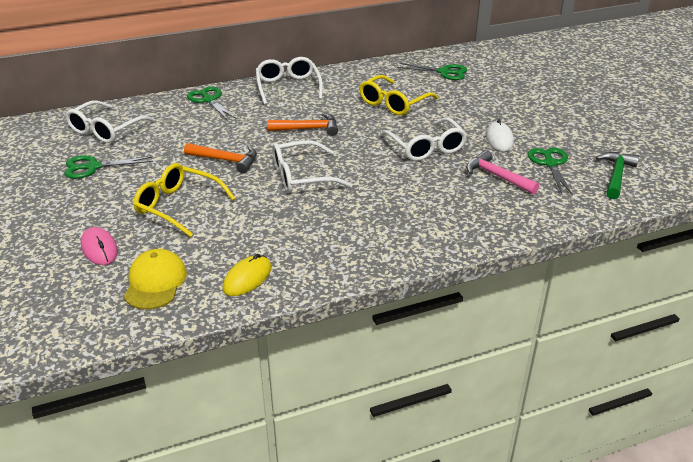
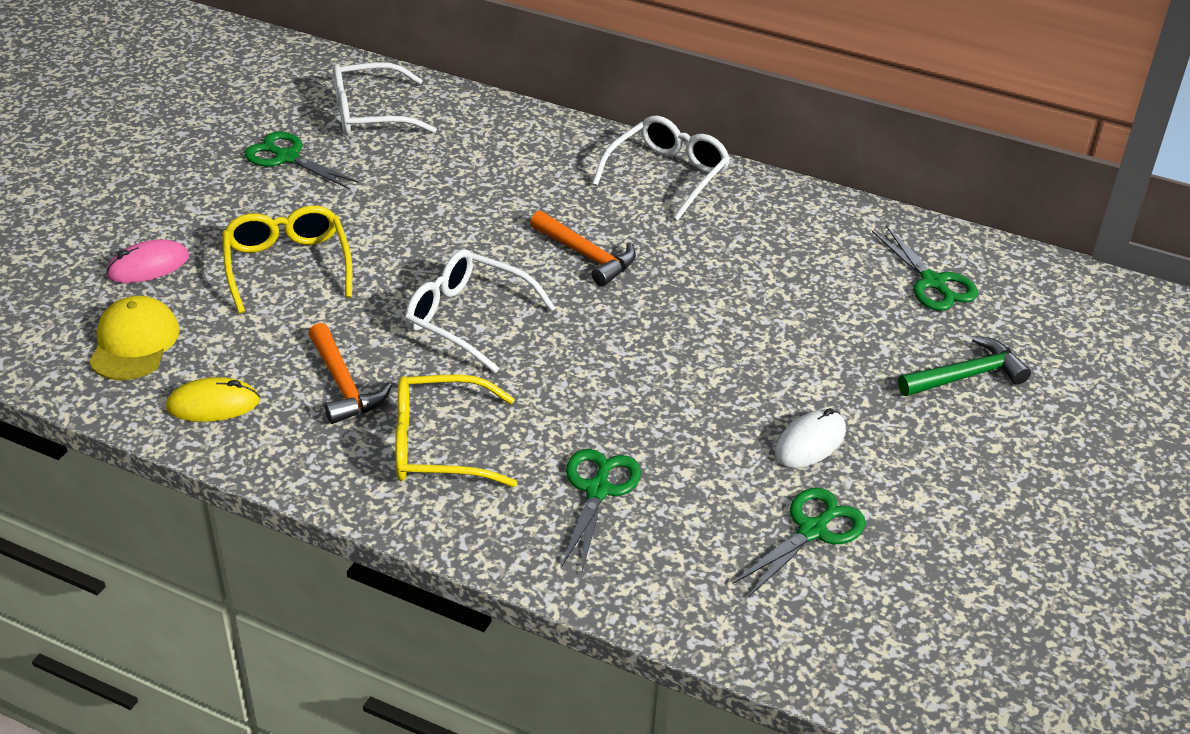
camera: 45 degrees right, 5 degrees up
(99, 249) = (148, 266): pink mouse -> pink mouse turned 45 degrees clockwise
(155, 282) = (134, 343): yellow cap -> yellow cap turned 45 degrees counterclockwise
(209, 100) = (542, 137): green scissors -> green scissors (598, 490)
(226, 160) = (424, 239): orange hammer -> orange hammer (343, 385)
(393, 103) = (763, 287): yellow glasses -> yellow glasses (439, 445)
(426, 147) = (686, 384): white glasses -> none
(497, 176) = (701, 492): pink hammer -> none
(616, 175) = (876, 620): green hammer -> green hammer (966, 376)

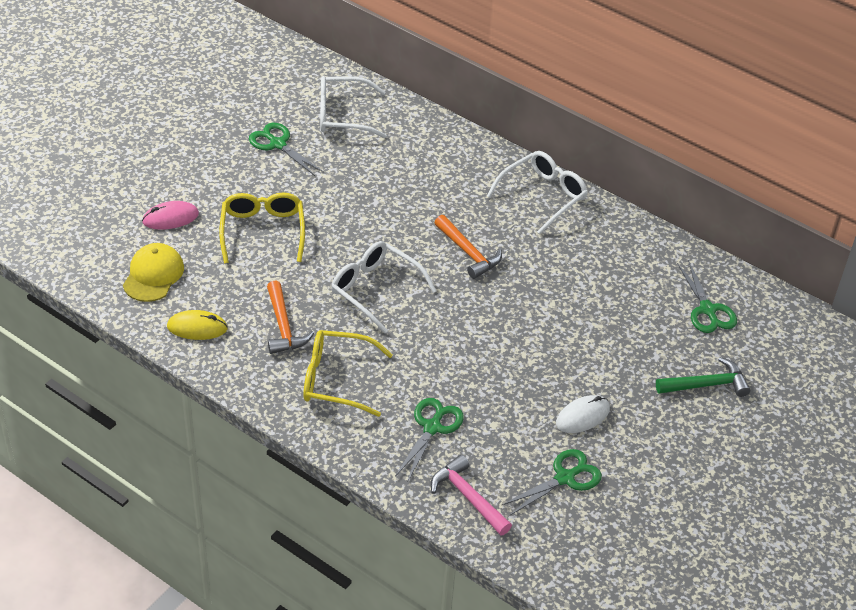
camera: 10 degrees right, 5 degrees up
(678, 580) = (468, 497): none -> pink hammer

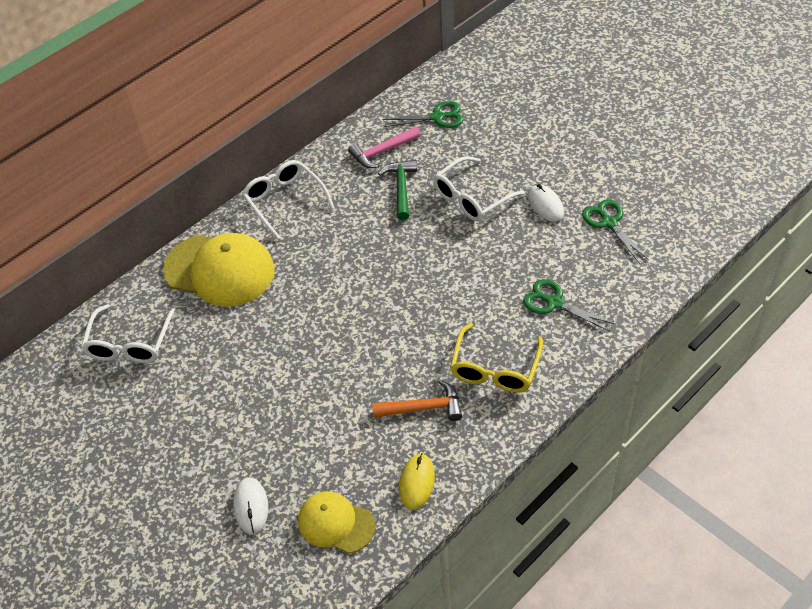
camera: 75 degrees left, 5 degrees up
(170, 218) = (251, 506): pink mouse -> white mouse
(263, 231) = (288, 421): yellow glasses -> none
(278, 144) = (158, 403): green scissors -> none
(375, 290) = (384, 332): white glasses -> white glasses (472, 198)
(439, 161) = (219, 270): none -> yellow cap
(468, 253) = (347, 260): orange hammer -> none
(468, 497) = (629, 285): pink hammer -> pink hammer (382, 152)
(706, 385) = (516, 129): green hammer -> green hammer (401, 188)

